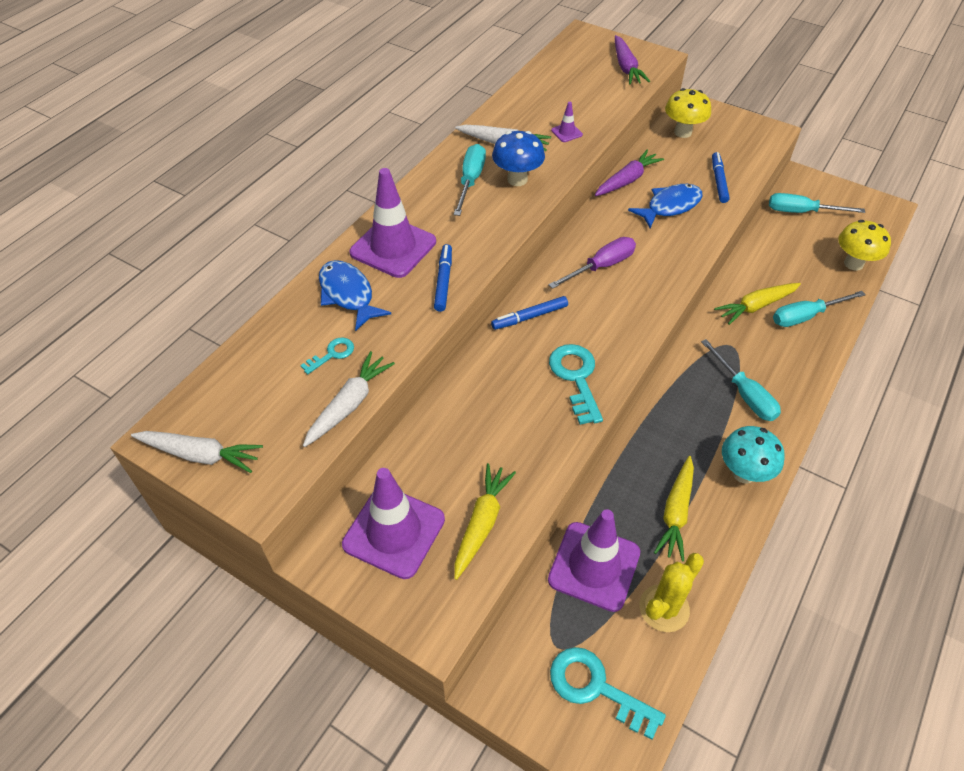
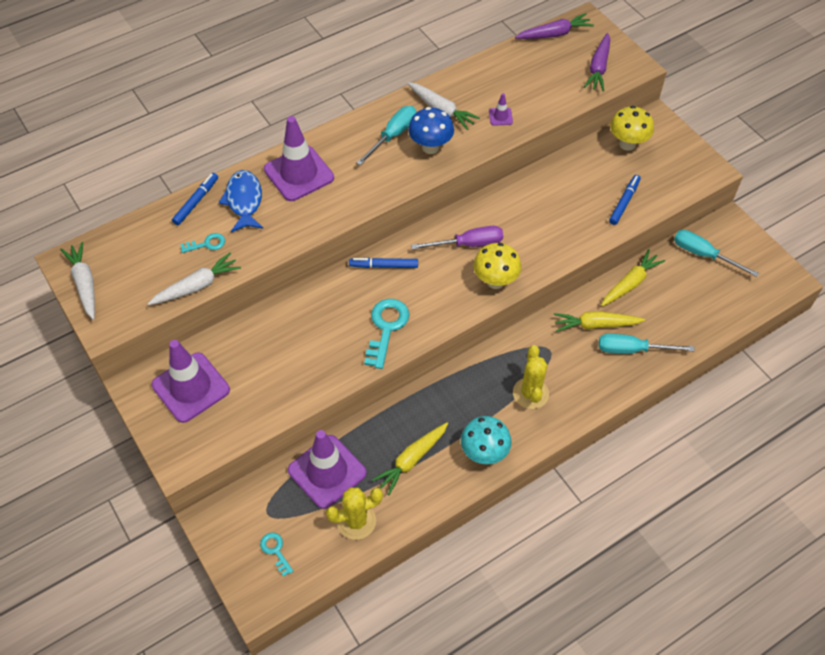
camera: 25 degrees right, 5 degrees up
(200, 455) = (84, 284): white carrot -> white carrot turned 150 degrees counterclockwise
(443, 281) = (318, 215): blue marker -> blue marker (196, 202)
(481, 523) = (251, 406): yellow carrot -> yellow carrot (630, 283)
(596, 688) = (275, 551): turquoise key -> turquoise key, size x0.54
(627, 180) = (544, 174): purple carrot -> purple carrot (554, 34)
(670, 206) = (563, 211): blue fish -> none
(744, 394) = (530, 393): turquoise screwdriver -> yellow cactus
(853, 264) = (713, 320): yellow mushroom -> yellow mushroom (495, 281)

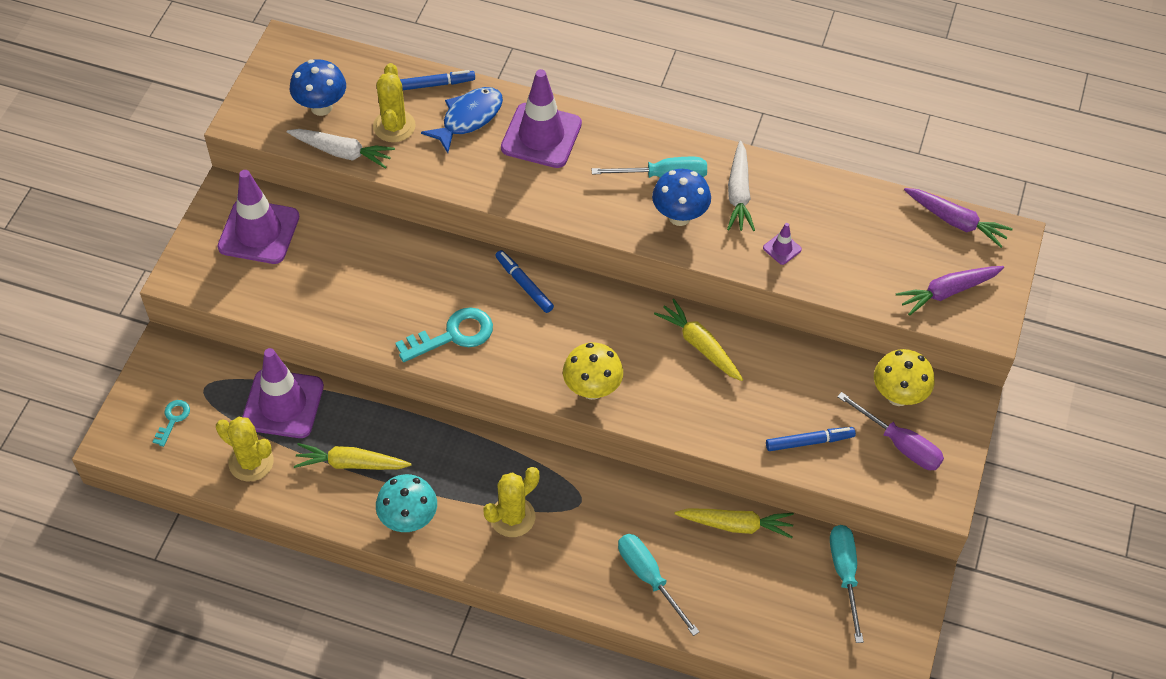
camera: 50 degrees right, 0 degrees up
(84, 284) = (273, 74): white carrot -> none
(145, 274) = (321, 107): none -> blue mushroom
(206, 244) = (394, 126): turquoise key -> yellow cactus
(468, 244) = (617, 337): purple screwdriver -> purple screwdriver (900, 444)
(595, 325) = (650, 525): yellow carrot -> yellow carrot (700, 345)

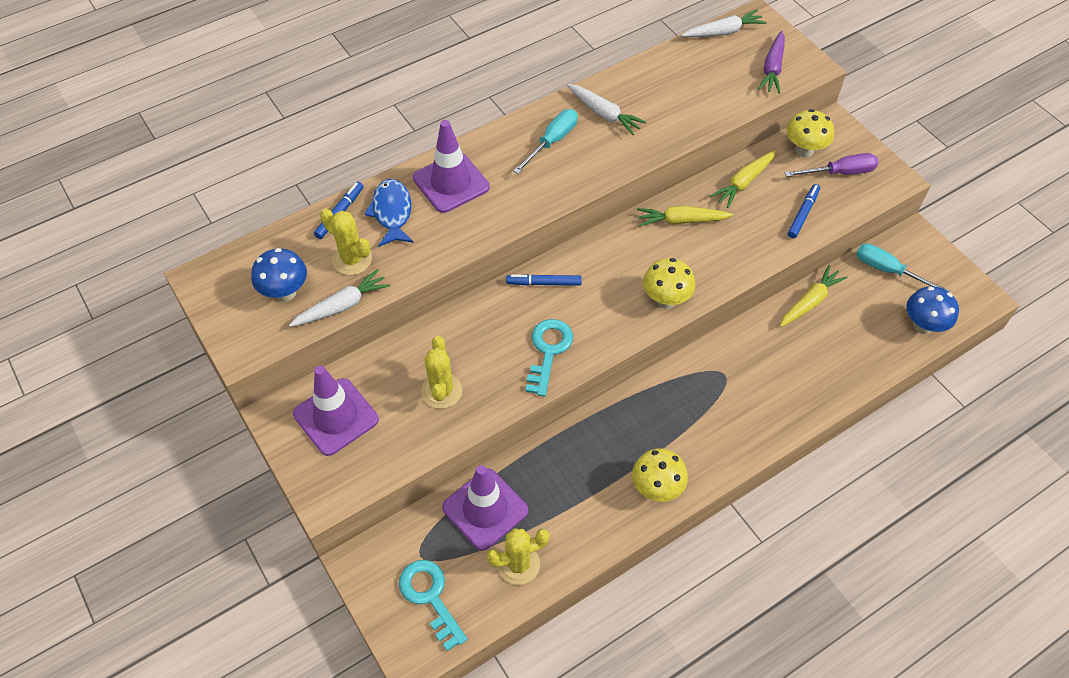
camera: 50 degrees left, 0 degrees up
(173, 419) = (430, 597): turquoise key -> turquoise key, size x1.84
(351, 464) = (577, 496): yellow carrot -> yellow carrot (743, 183)
(409, 520) = (656, 488): turquoise mushroom -> yellow mushroom
(512, 517) = (705, 422): yellow cactus -> yellow cactus (442, 391)
(649, 578) = (814, 374): turquoise screwdriver -> none
(679, 216) = (593, 154): blue mushroom -> blue mushroom (923, 326)
(782, 249) = (668, 121): purple traffic cone -> none
(955, 221) = (723, 32): purple carrot -> white carrot

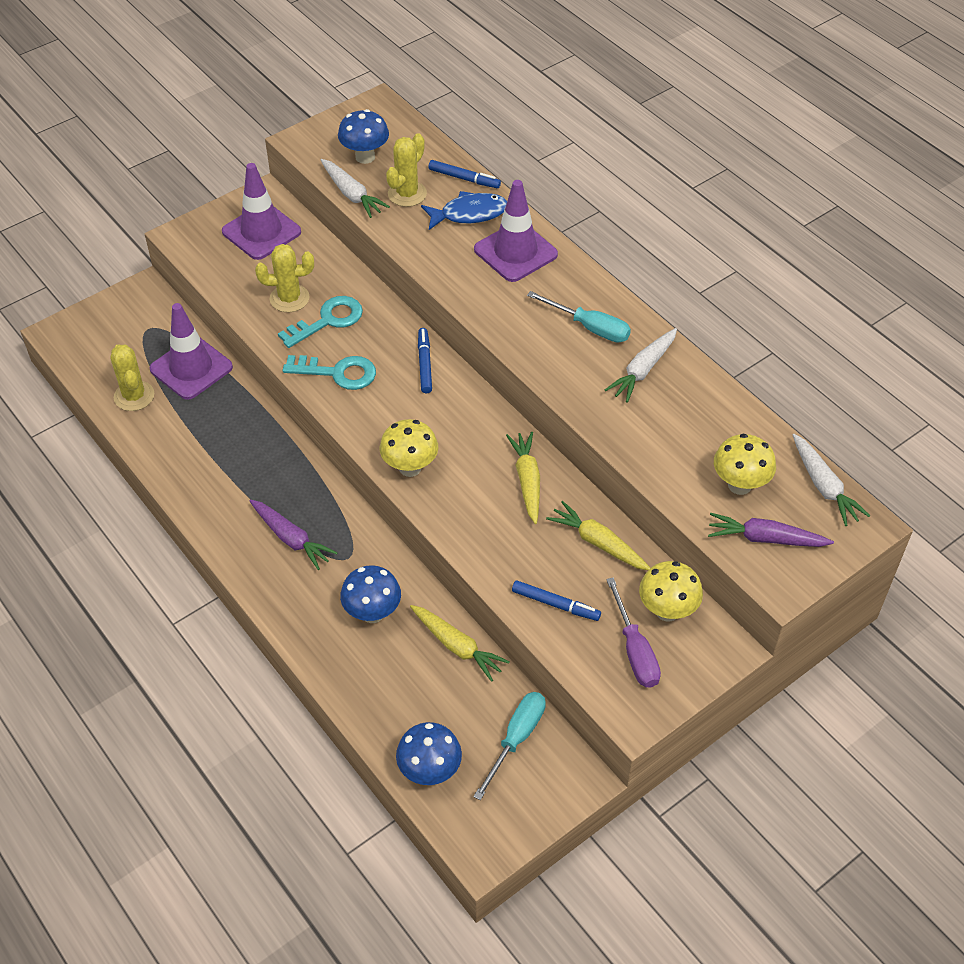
camera: 85 degrees right, 5 degrees down
(430, 597) = (108, 339): turquoise key -> turquoise key (327, 321)
(656, 488) = (208, 498): yellow mushroom -> yellow mushroom (739, 485)
(704, 418) = (291, 538): none -> purple carrot
(781, 358) = (372, 613): none -> blue mushroom

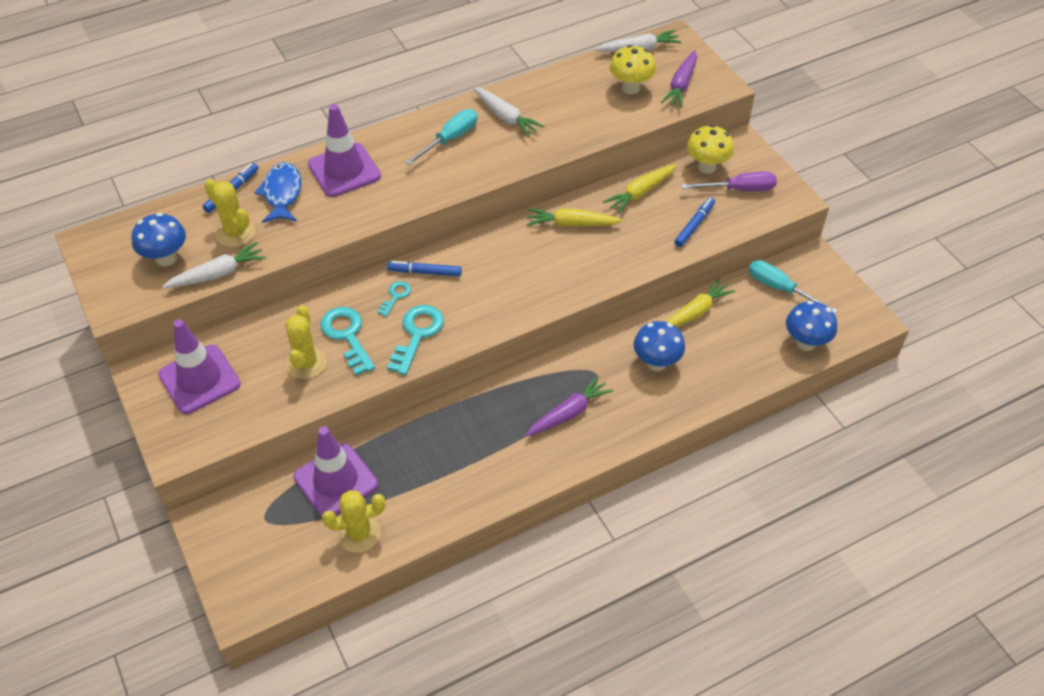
camera: 80 degrees left, 0 degrees up
(386, 347) = (395, 296): none -> turquoise key
(410, 467) = (542, 295): yellow mushroom -> none

